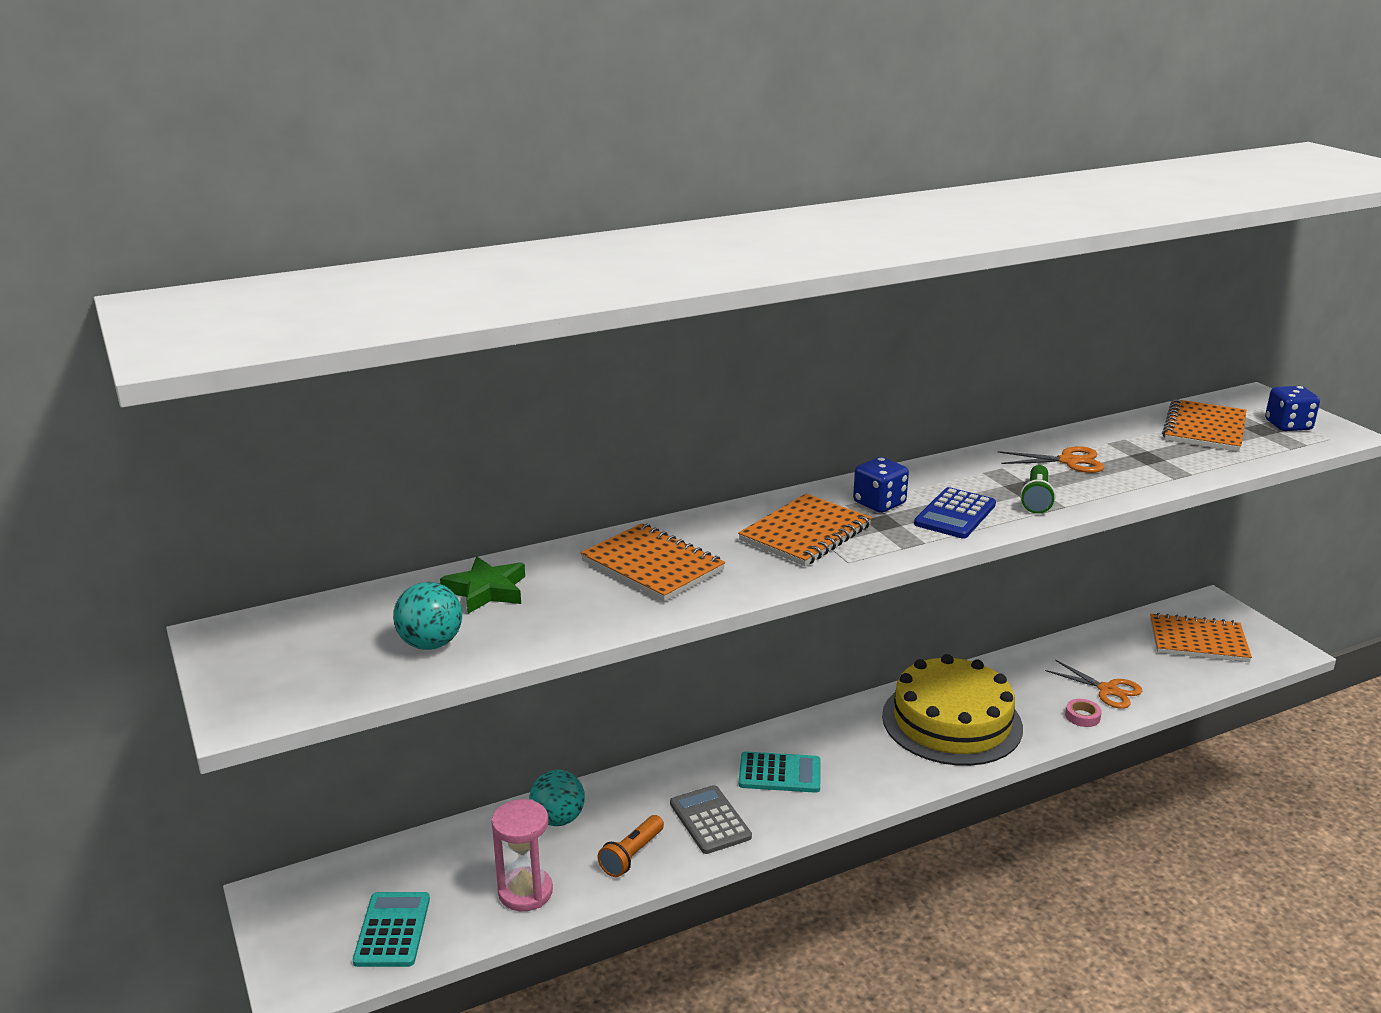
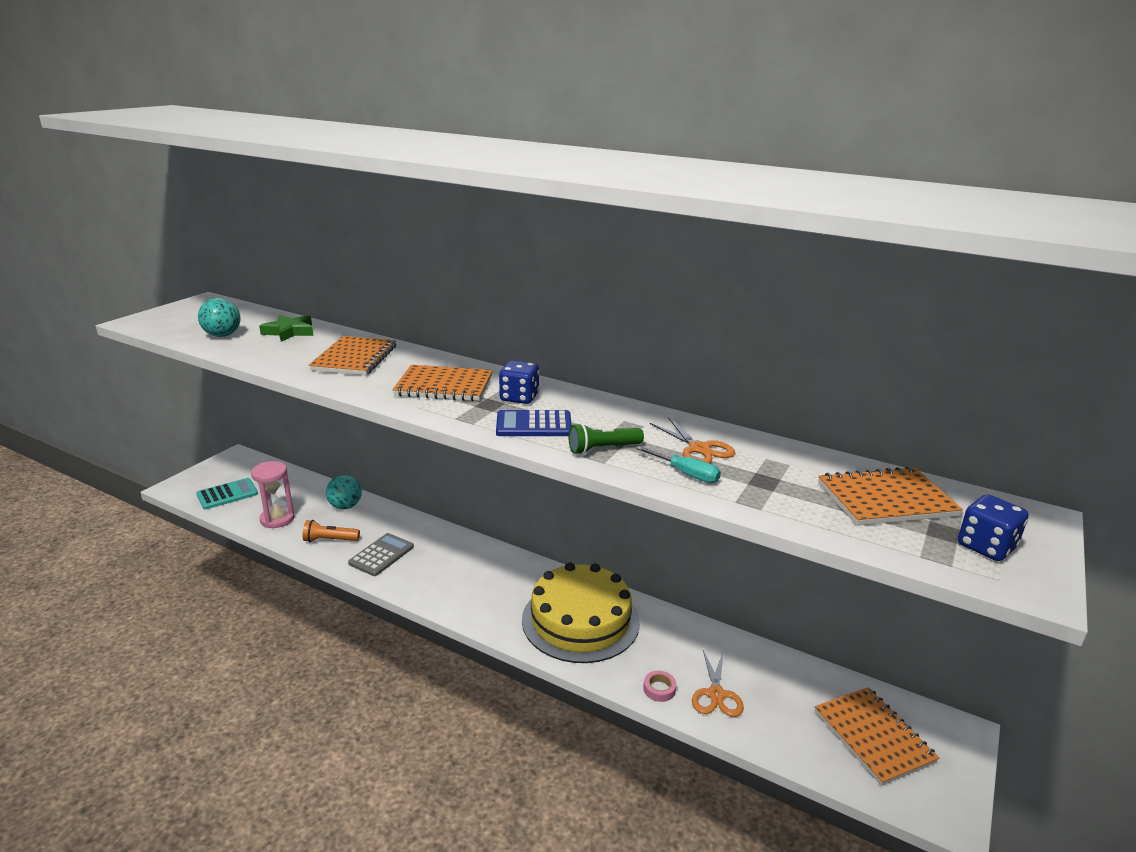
camera: 55 degrees right, 0 degrees up
(779, 773) = (450, 565): turquoise calculator -> none
(1113, 481) = (686, 474): none -> turquoise screwdriver

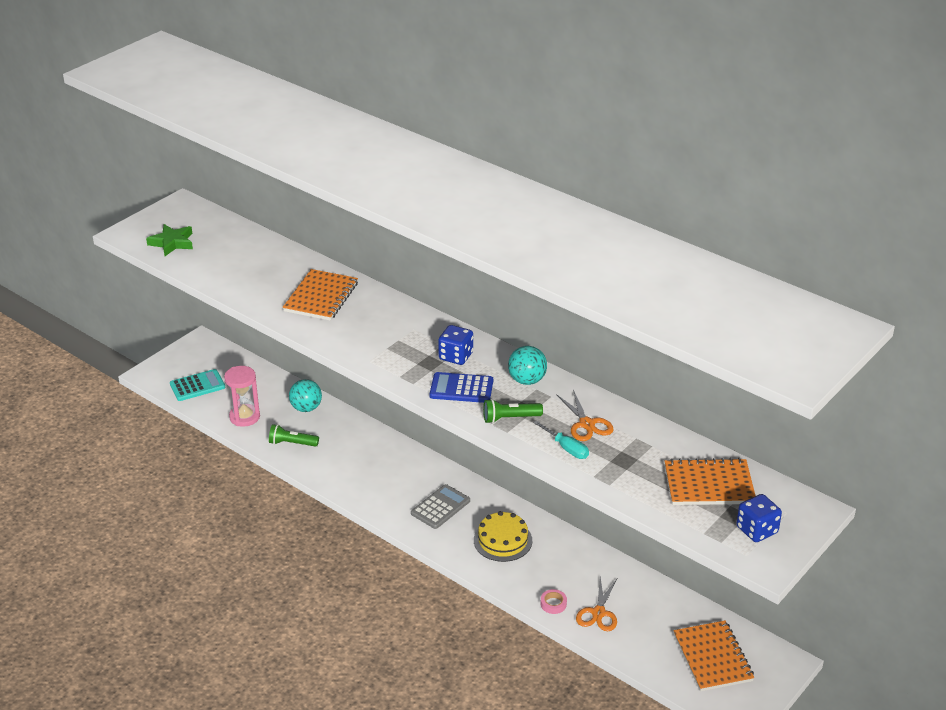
camera: 10 degrees right, 10 degrees up
(222, 335) = (205, 258): turquoise ball -> turquoise ball (527, 380)
(289, 332) = (263, 256): green star -> green star (172, 243)
(330, 540) = (292, 443): orange flashlight -> green flashlight
(381, 555) = (337, 463): grey calculator -> grey calculator (440, 507)
(444, 386) = (395, 338): orange notebook -> none
(580, 620) = (502, 540): yellow cake -> yellow cake, size x0.58

